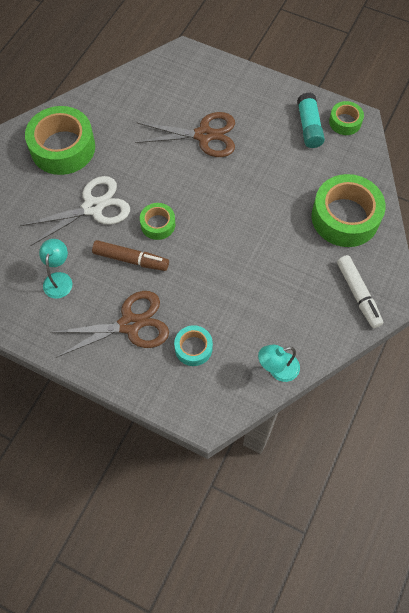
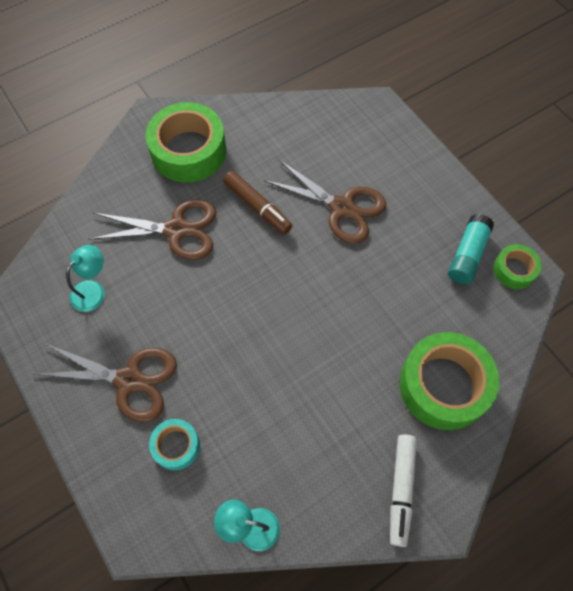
camera: 30 degrees right, 0 degrees up
(93, 207) = (176, 230): white scissors -> brown scissors
(131, 259) = (177, 307): brown marker -> brown marker (257, 207)
(158, 224) = (229, 283): green tape -> none

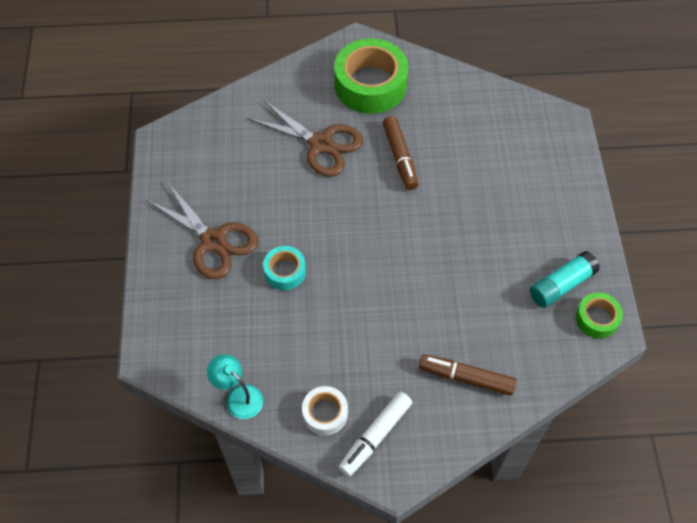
camera: 30 degrees right, 5 degrees down
(93, 290) = (226, 159): turquoise lamp -> none
(176, 446) = (219, 308): turquoise tape -> turquoise tape (285, 271)
(342, 208) = (473, 192): brown scissors -> none
(342, 495) = (325, 413): none -> white tape
(443, 385) = (466, 378): green tape -> brown marker

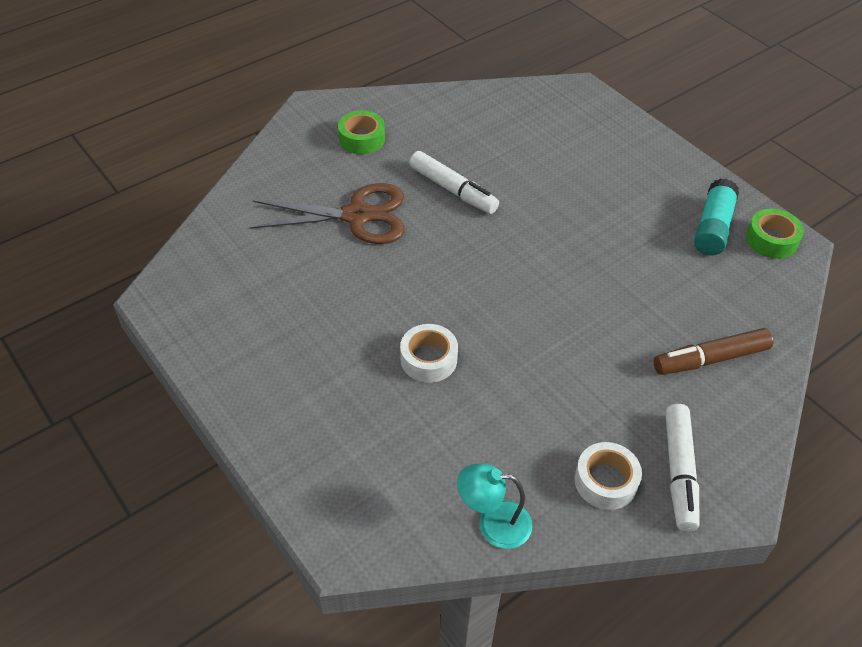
camera: 35 degrees left, 10 degrees down
(213, 241) = (316, 371): brown scissors -> none
(285, 271) = (428, 359): turquoise tape -> white tape
(370, 85) = (362, 139): green tape -> green tape, size x0.51
(400, 157) = (453, 190): brown marker -> white marker

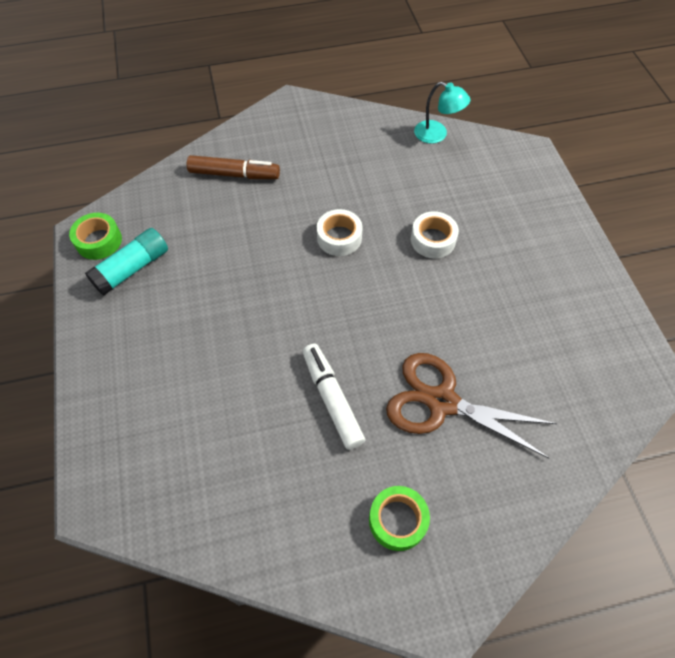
camera: 155 degrees left, 10 degrees up
(605, 481) = (358, 133): white tape -> white tape (339, 237)
(679, 471) = (311, 124): white marker -> none

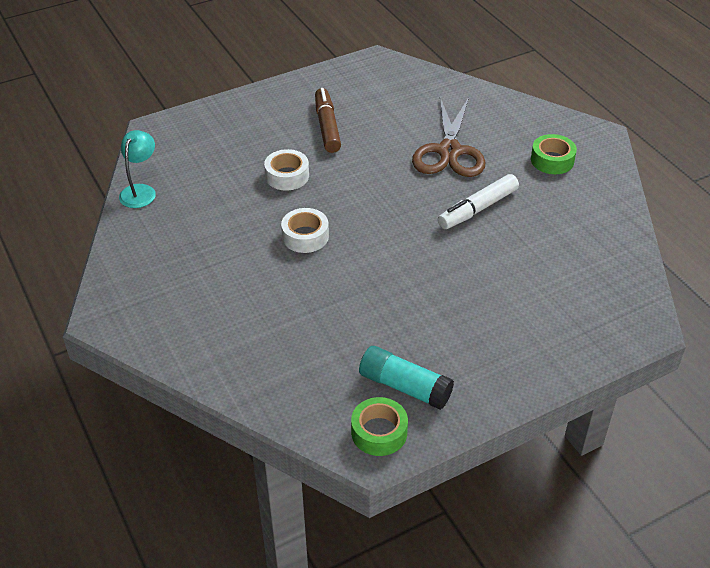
camera: 105 degrees left, 15 degrees down
(234, 174) = (239, 339): brown marker -> brown marker (327, 127)

